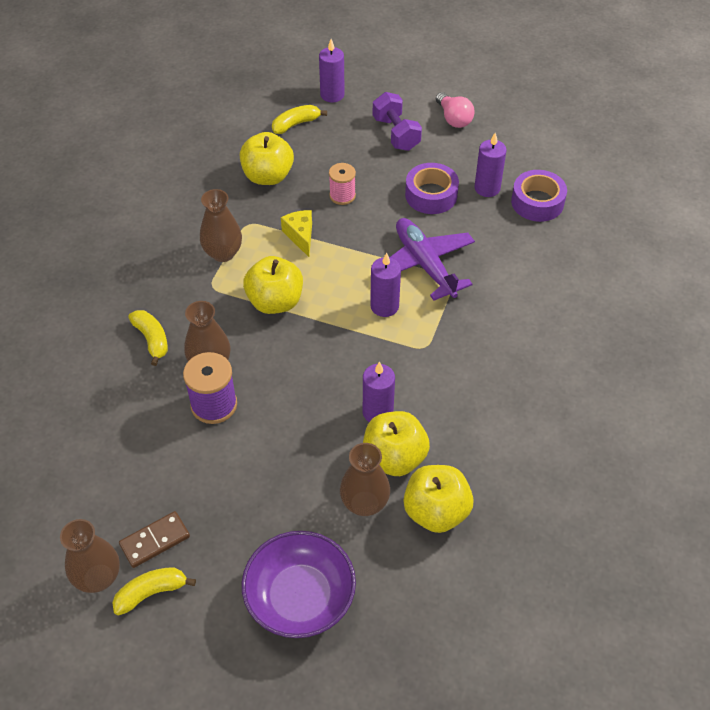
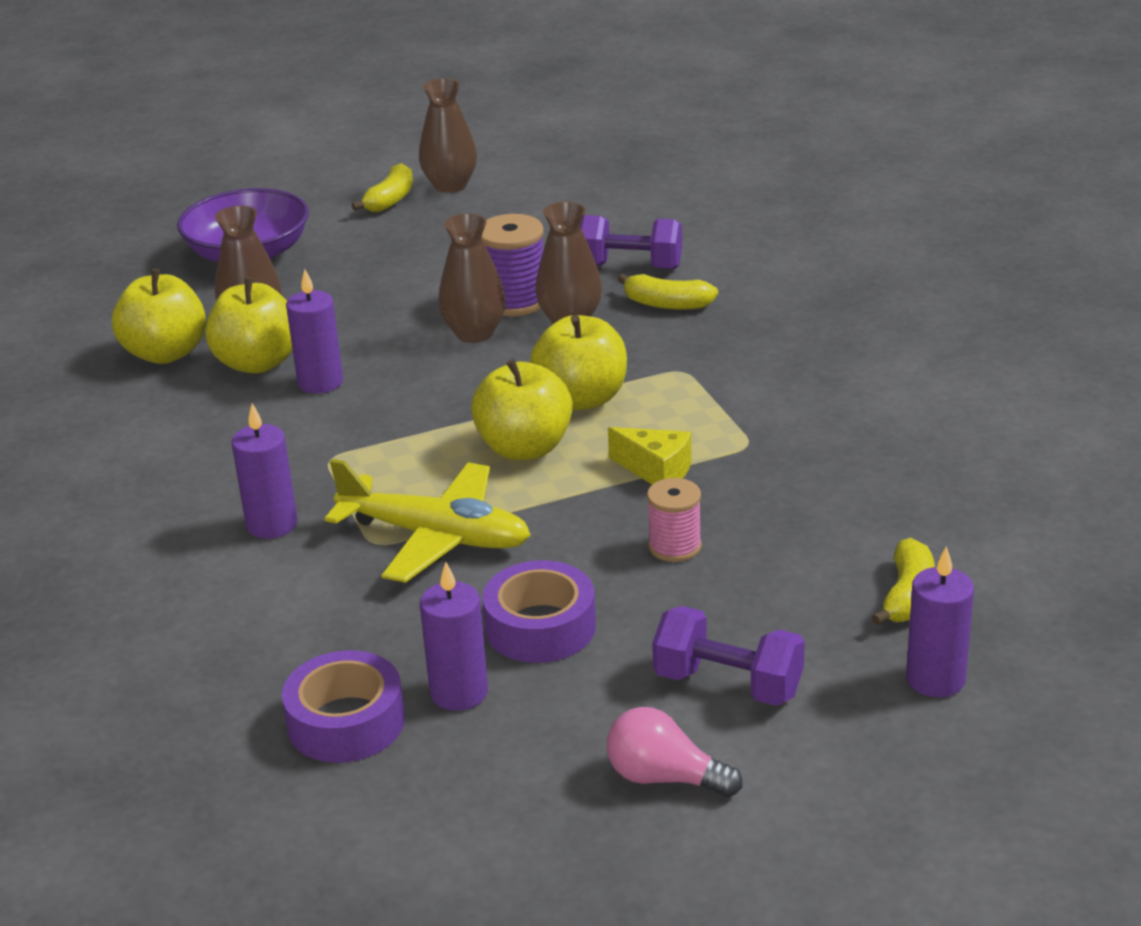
camera: 140 degrees right, 20 degrees down
(124, 387) = (630, 266): none -> purple dumbbell
(155, 541) = (432, 218): brown domino -> none
(223, 253) = (724, 402): brown vase -> brown vase (474, 333)
(268, 176) = (820, 506): yellow apple -> yellow apple (524, 448)
(384, 306) = (434, 466): purple candle -> purple candle (272, 524)
(425, 264) = (436, 537): purple plane -> yellow plane

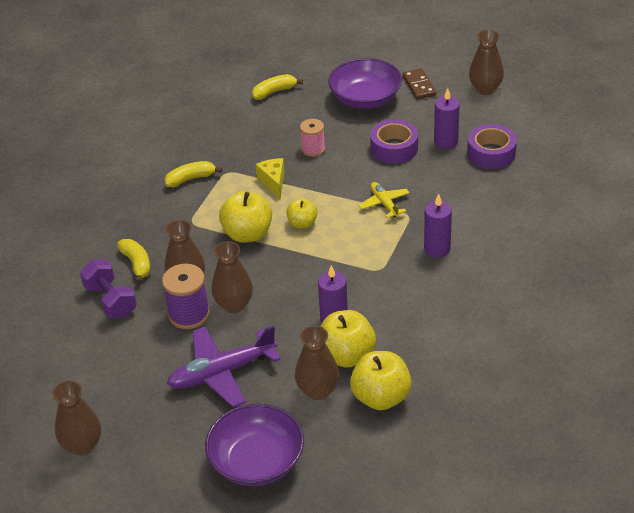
camera: 135 degrees left, 10 degrees up
(390, 200) = (127, 457): yellow banana -> yellow banana (191, 179)
(391, 284) = (221, 372): none -> purple plane
(436, 537) = (384, 204): yellow plane -> yellow plane, size x0.55
(516, 859) = (485, 89): none -> brown vase
(524, 448) = (302, 223): yellow apple -> yellow apple, size x0.59
(665, 778) = (419, 86): pink light bulb -> brown domino
(728, 684) = (365, 98): purple dumbbell -> purple bowl
(935, 679) = (309, 67): purple candle -> none

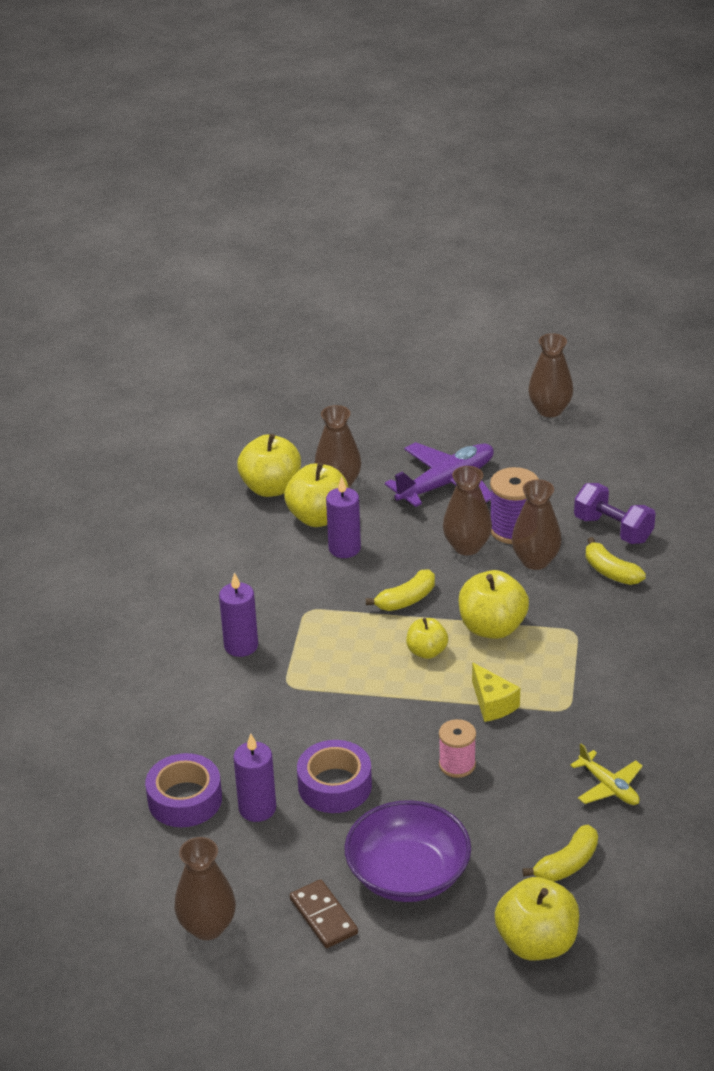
camera: 165 degrees right, 5 degrees down
(191, 179) = (612, 690): yellow banana -> yellow banana (406, 600)
(256, 461) = (376, 423): purple bowl -> none
(309, 61) = (536, 943): none -> yellow apple
(384, 204) = (325, 695): yellow plane -> yellow plane (609, 787)

